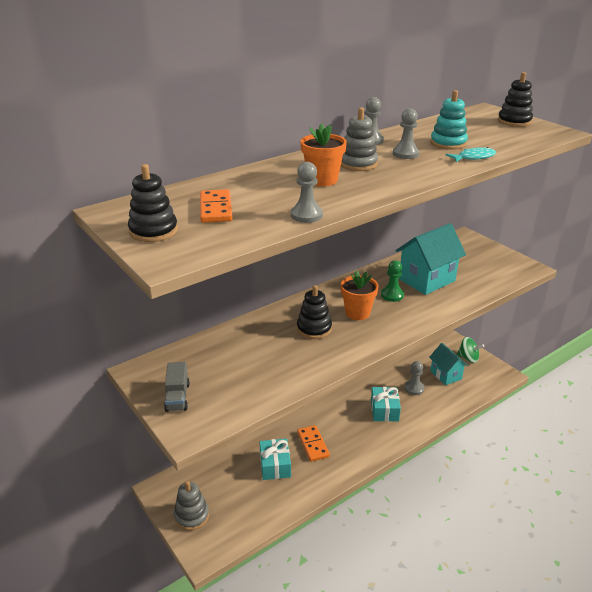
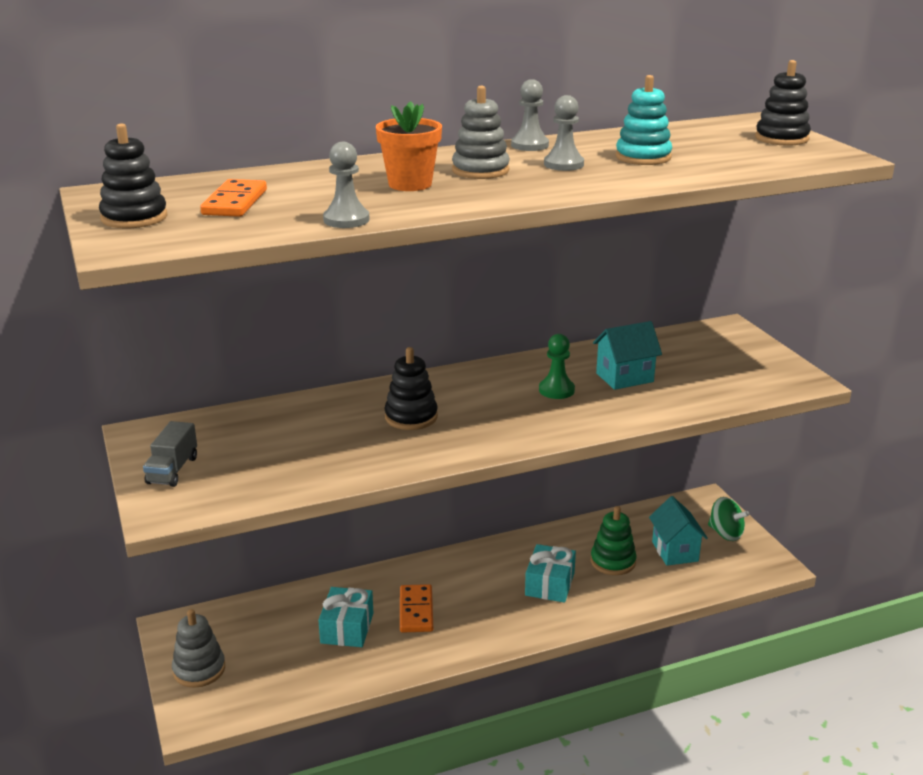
camera: 15 degrees right, 5 degrees down
(357, 313) = (488, 406): orange flower pot -> none
(414, 388) = (613, 561): grey pawn -> green stacking toy
(427, 280) = (624, 377): turquoise house -> turquoise house, size x0.65
(473, 157) = (662, 177): turquoise fish -> none

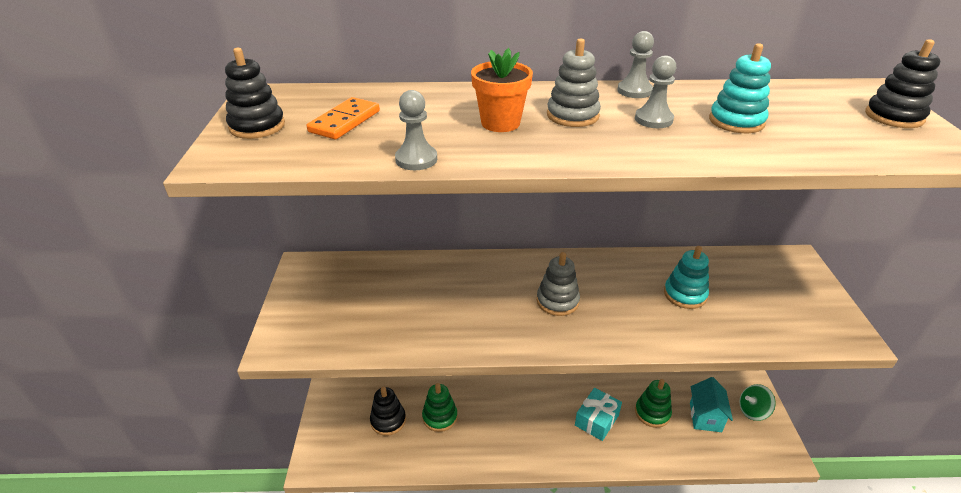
camera: 20 degrees right, 10 degrees up
(172, 470) = (304, 307): grey truck -> none
(199, 669) = (333, 422): grey stacking toy -> grey stacking toy (557, 301)
(347, 628) = (440, 417): turquoise gift -> green stacking toy
(411, 417) = (495, 296): black stacking toy -> black stacking toy (388, 420)
(416, 611) = (492, 416): orange domino -> none
(556, 390) = (621, 295): green pawn -> none
(624, 377) = (685, 294): turquoise house -> turquoise stacking toy
(725, 533) = (753, 411): green spinning top -> green spinning top turned 105 degrees clockwise

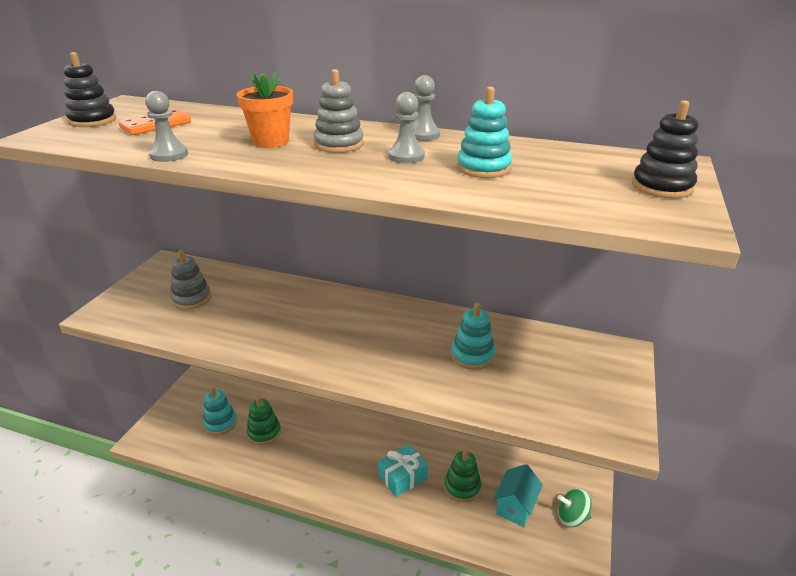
camera: 20 degrees right, 5 degrees down
(388, 420) = (220, 423): black stacking toy -> turquoise stacking toy
(557, 301) = (346, 333): grey stacking toy -> grey stacking toy (192, 299)

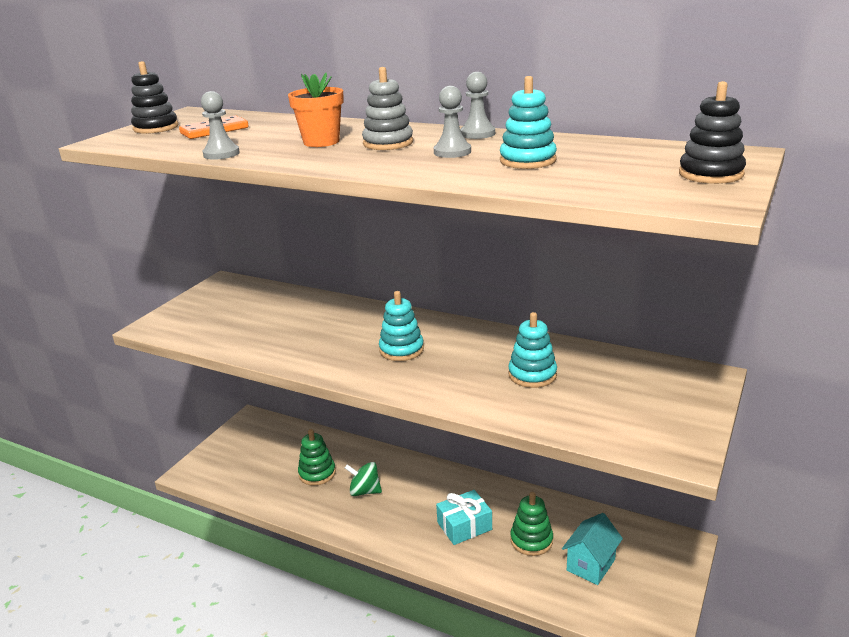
camera: 10 degrees right, 5 degrees down
(192, 299) = (244, 315): grey stacking toy -> none
(220, 423) = (271, 462): turquoise stacking toy -> turquoise stacking toy (401, 350)
(572, 517) = (657, 580): green spinning top -> green spinning top (365, 491)

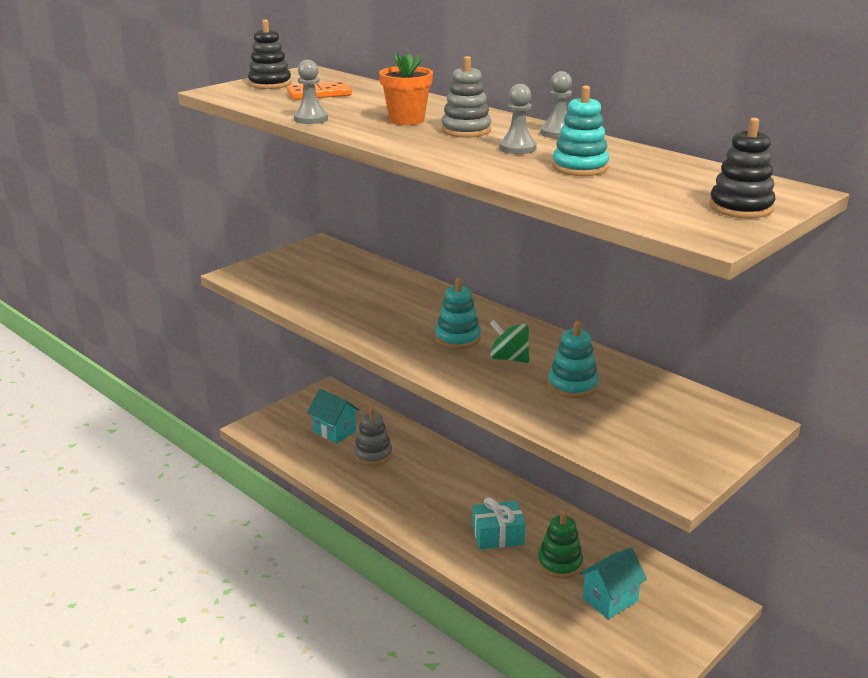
camera: 15 degrees right, 0 degrees up
(271, 458) = (334, 431): none -> turquoise house
(317, 473) = (373, 455): green stacking toy -> grey stacking toy
(365, 491) = (412, 481): green spinning top -> green spinning top (509, 358)

